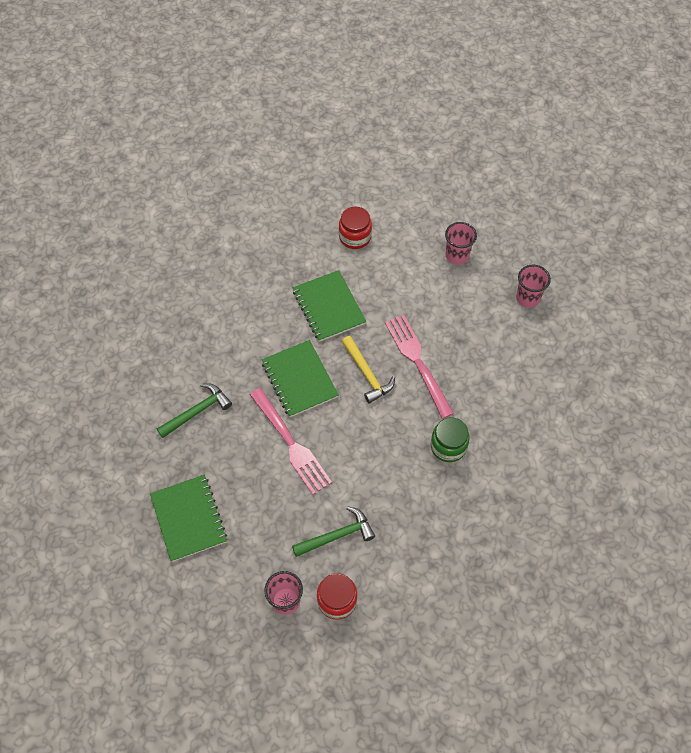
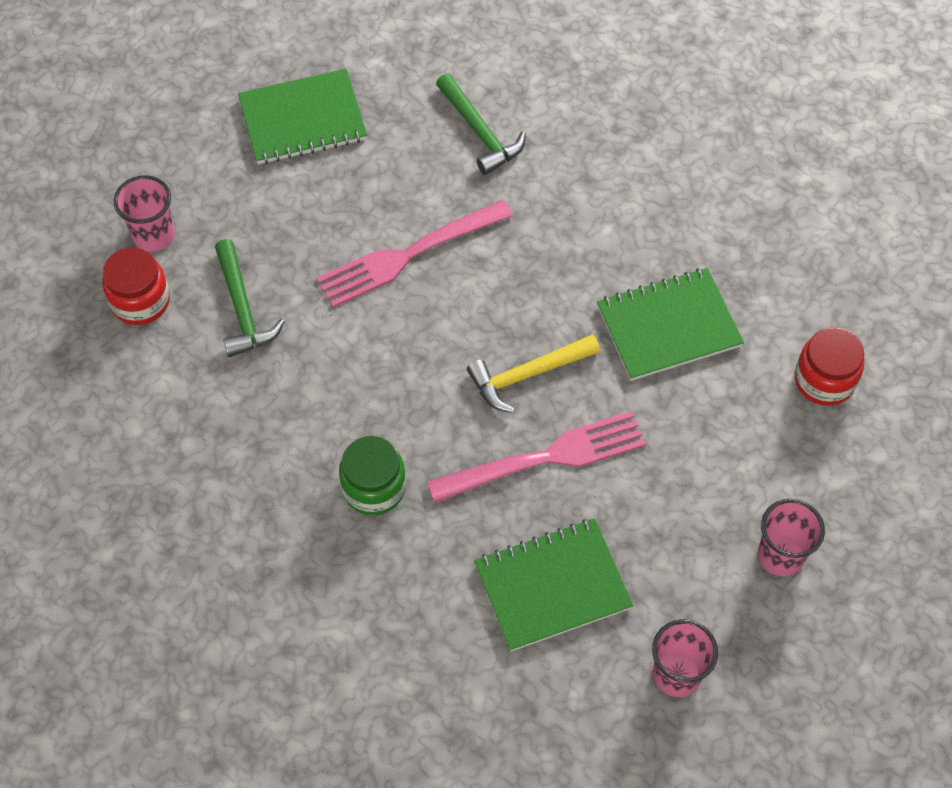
camera: 95 degrees right, 0 degrees up
(299, 379) = (525, 273): green notebook -> green notebook (552, 586)

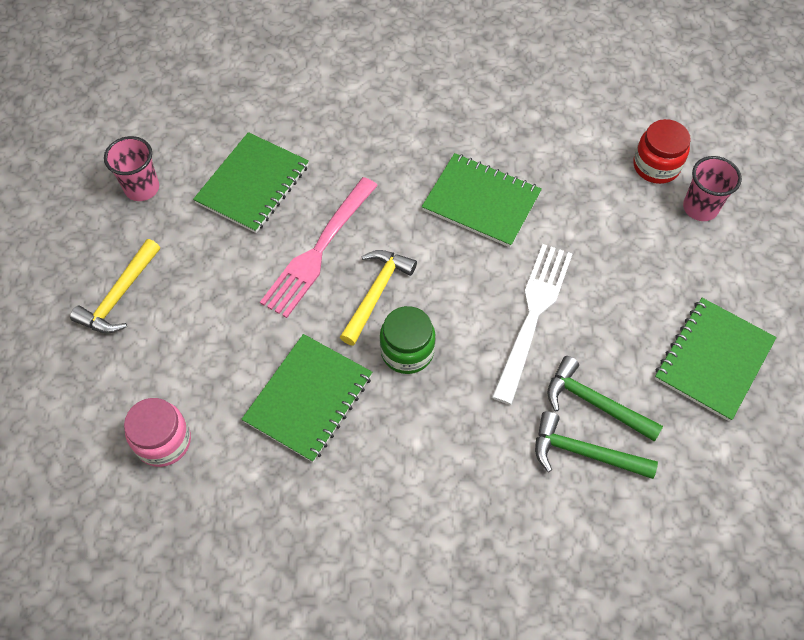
camera: 140 degrees right, 0 degrees up
(242, 308) = (594, 205): green hammer -> green hammer (595, 403)
(342, 390) = (481, 202): none -> green notebook
(374, 488) = (406, 164): green jar -> green jar (407, 351)
(408, 255) = (533, 316): pink fork -> white fork
(780, 555) = (119, 296): pink cup -> yellow hammer
(824, 380) = (163, 441): red jar -> pink jar

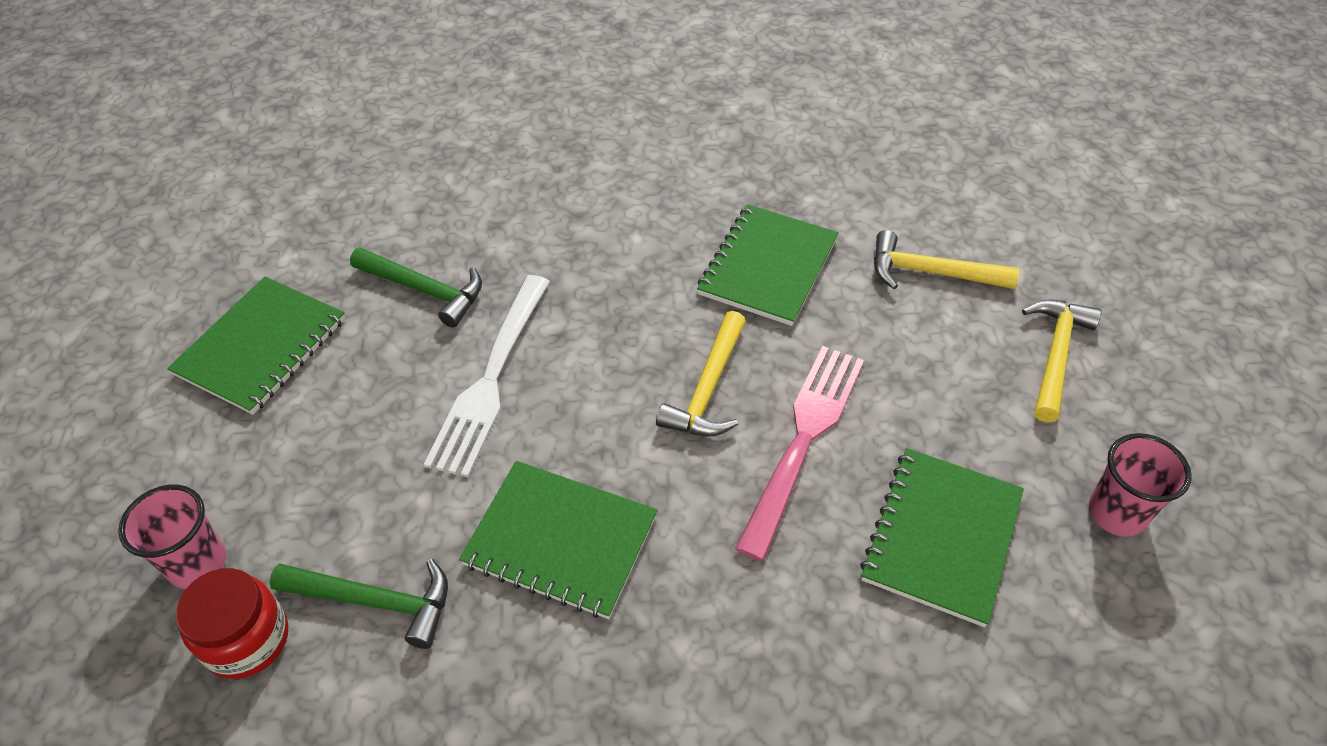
camera: 175 degrees right, 10 degrees down
(163, 441) = (918, 217): pink jar -> none
(177, 379) = (931, 272): none -> yellow hammer
(407, 351) = (657, 324): green jar -> none
(584, 453) = (445, 244): green hammer -> green hammer (375, 601)

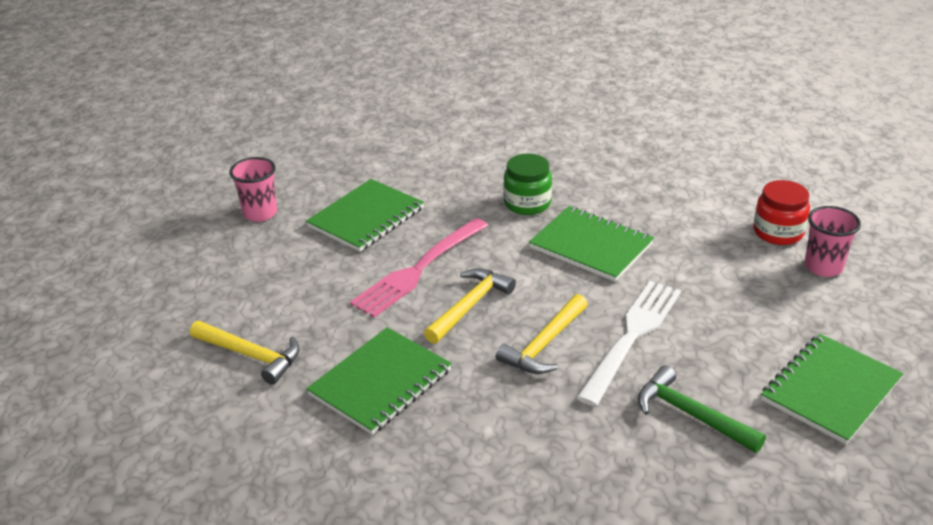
camera: 165 degrees left, 15 degrees down
(375, 601) = (705, 237): green hammer -> none
(687, 633) = (527, 203): none -> green jar
(1055, 355) = (214, 287): yellow hammer -> yellow hammer (544, 344)

